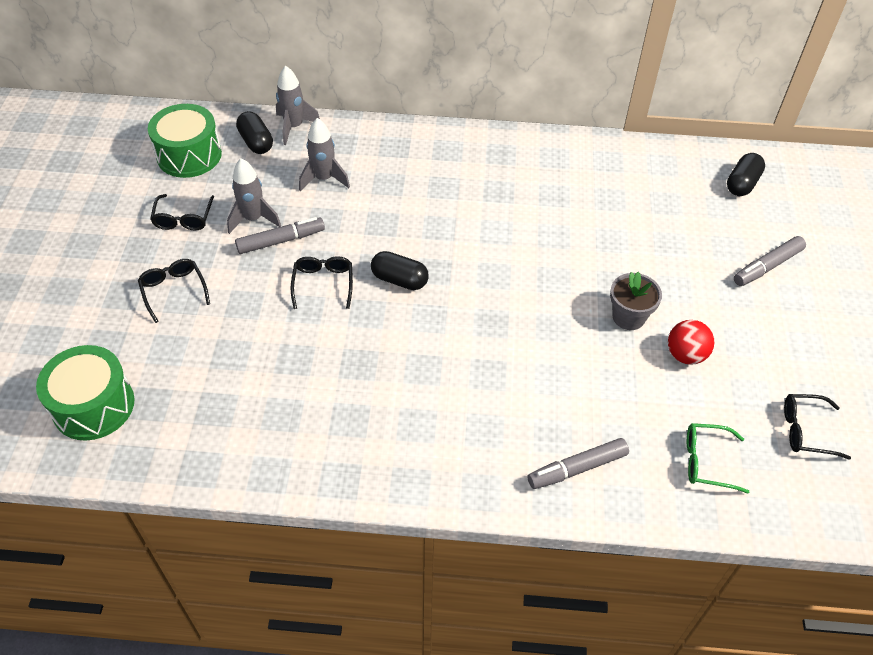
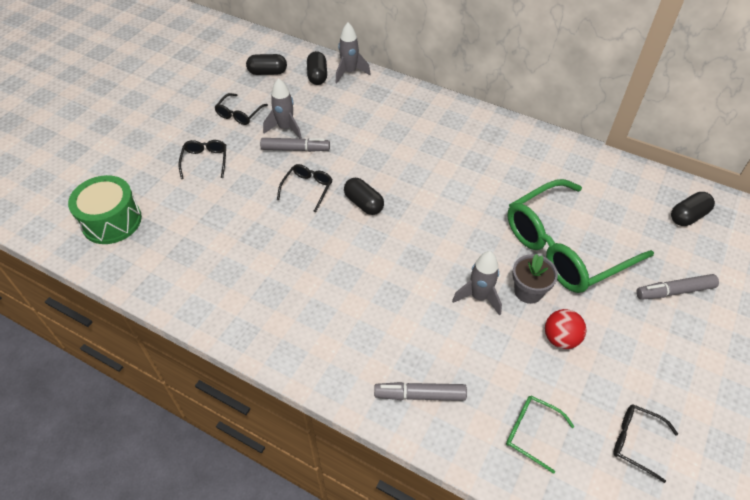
camera: 25 degrees right, 0 degrees up
(189, 155) = (267, 72): green drum -> black capsule
(324, 179) = (350, 115): grey rocket -> grey rocket (479, 297)
(641, 257) = (564, 248): none -> green glasses

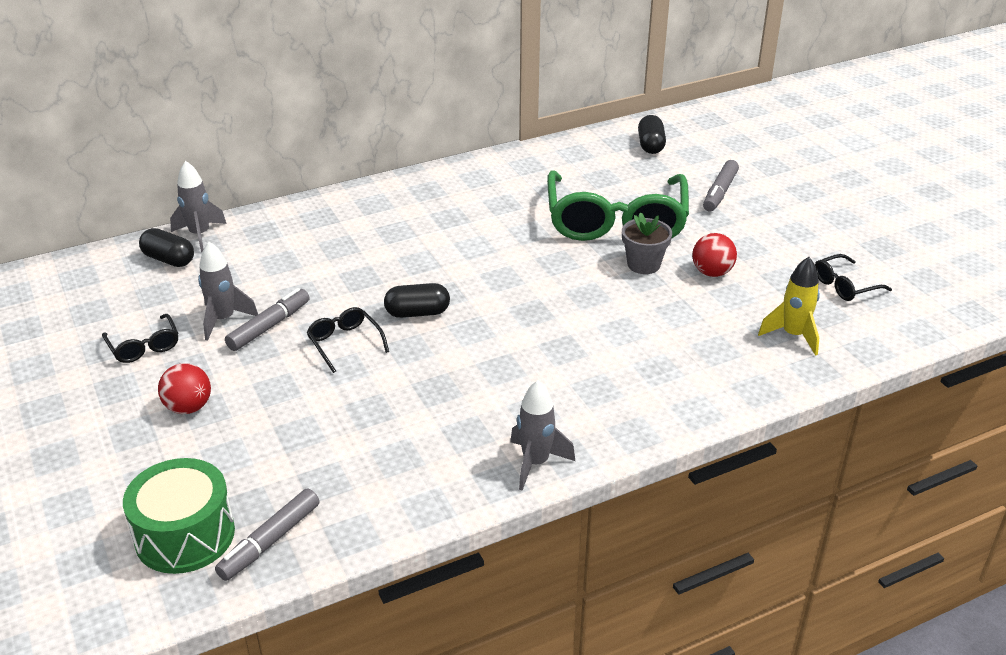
camera: 55 degrees left, 15 degrees down
(205, 161) = (188, 407): black glasses -> red ball
(267, 72) = (102, 294): black capsule -> none
(420, 395) = (699, 382): grey marker -> grey marker (270, 541)
(479, 297) = (621, 295): grey rocket -> grey rocket (535, 463)
(531, 432) = (793, 335): green glasses -> yellow rocket

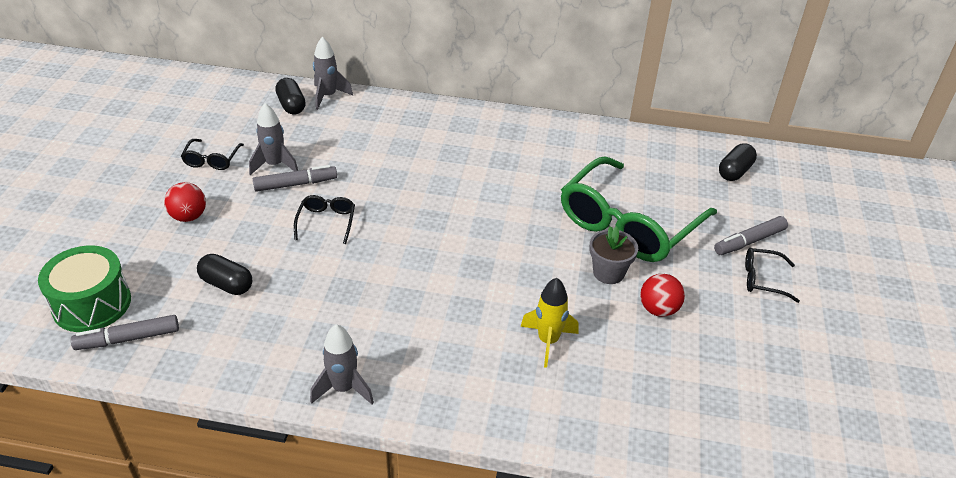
camera: 35 degrees right, 5 degrees up
(417, 313) = (398, 224): black capsule -> black capsule (227, 284)
(793, 335) = (665, 404): yellow rocket -> yellow rocket (548, 341)
(845, 285) = (768, 386): black glasses -> black glasses (762, 279)

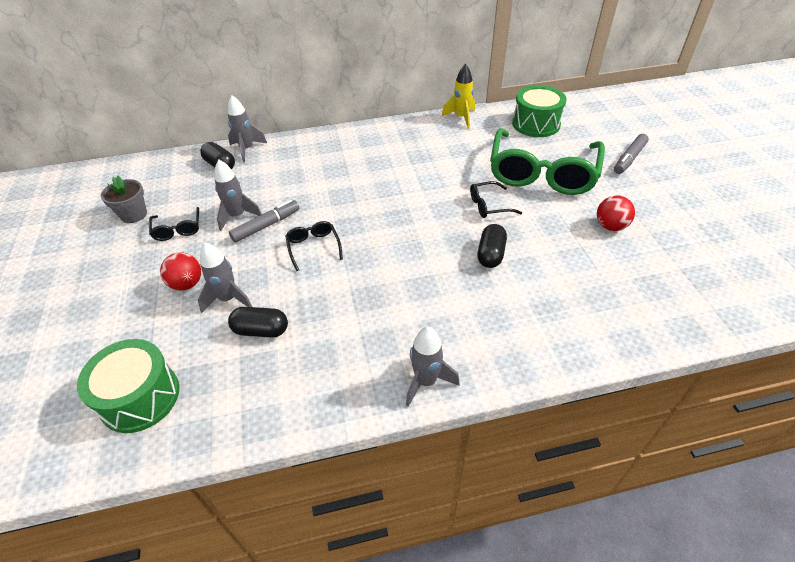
camera: 20 degrees left, 5 degrees up
(128, 339) = (198, 416): grey marker -> none
(216, 244) = (228, 299): none -> grey rocket
(548, 341) = (554, 279): yellow rocket -> yellow rocket (461, 118)
(608, 273) = (556, 212): grey flower pot -> grey flower pot (134, 215)
(668, 164) = (536, 124): none -> green drum
(734, 171) = (582, 116): black capsule -> black capsule (490, 254)
(762, 279) = (658, 181): black glasses -> black glasses (489, 205)

